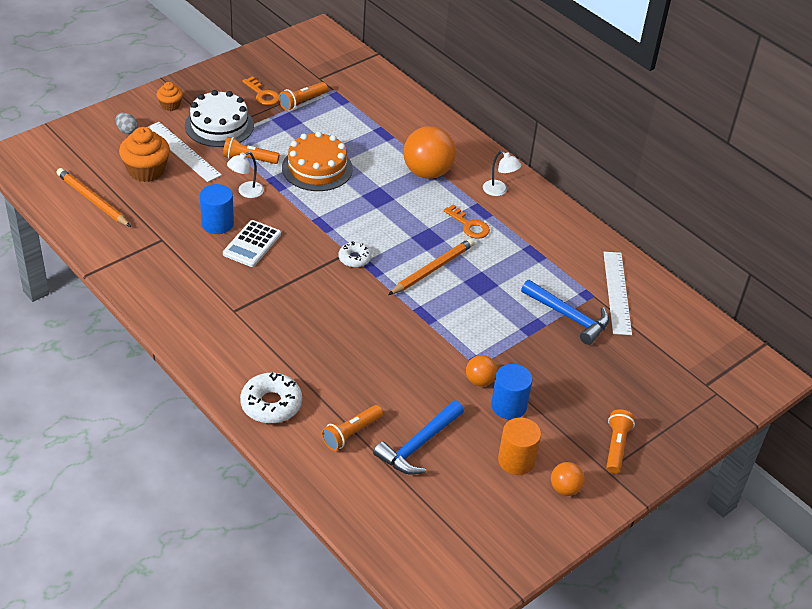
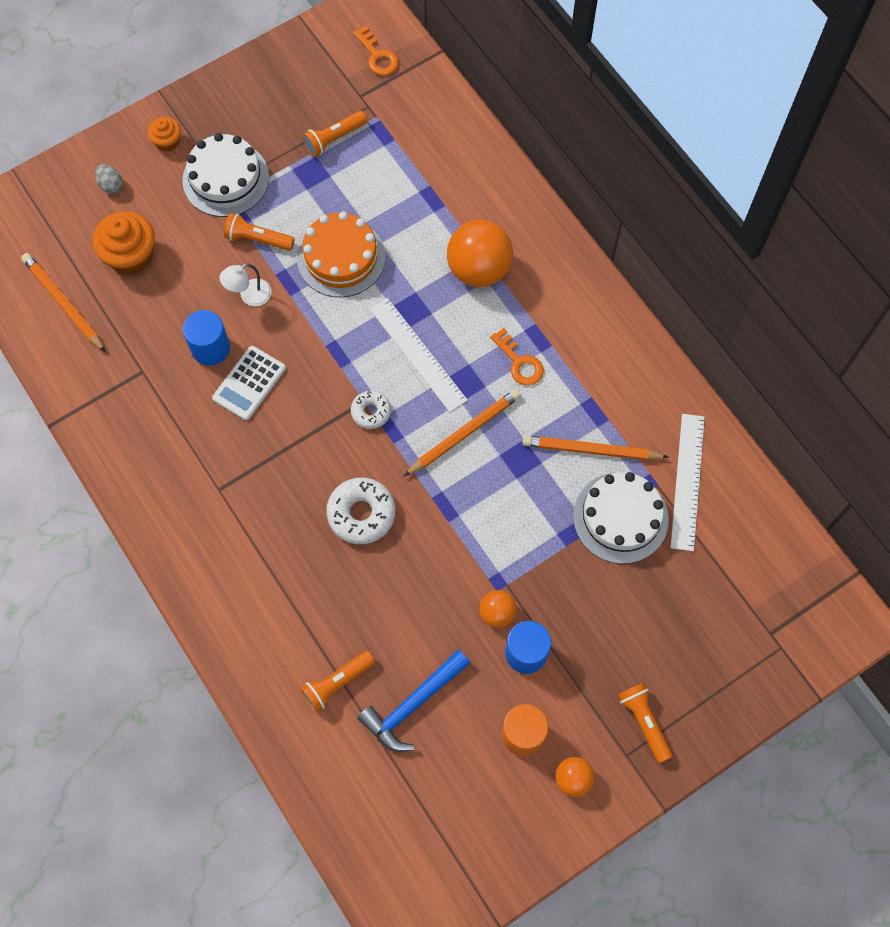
camera: 10 degrees right, 25 degrees up
(182, 151) = (177, 223): white ruler -> white ruler (418, 354)
(263, 94) = (285, 124): orange key -> orange key (377, 56)
(271, 404) = (250, 635): white donut -> white donut (361, 514)
(499, 191) = (566, 304): white lamp -> none
(536, 276) = (591, 450): none -> orange pencil
(568, 316) = (620, 518): blue hammer -> white cake
(616, 447) = (644, 721): orange flashlight -> orange flashlight turned 45 degrees counterclockwise

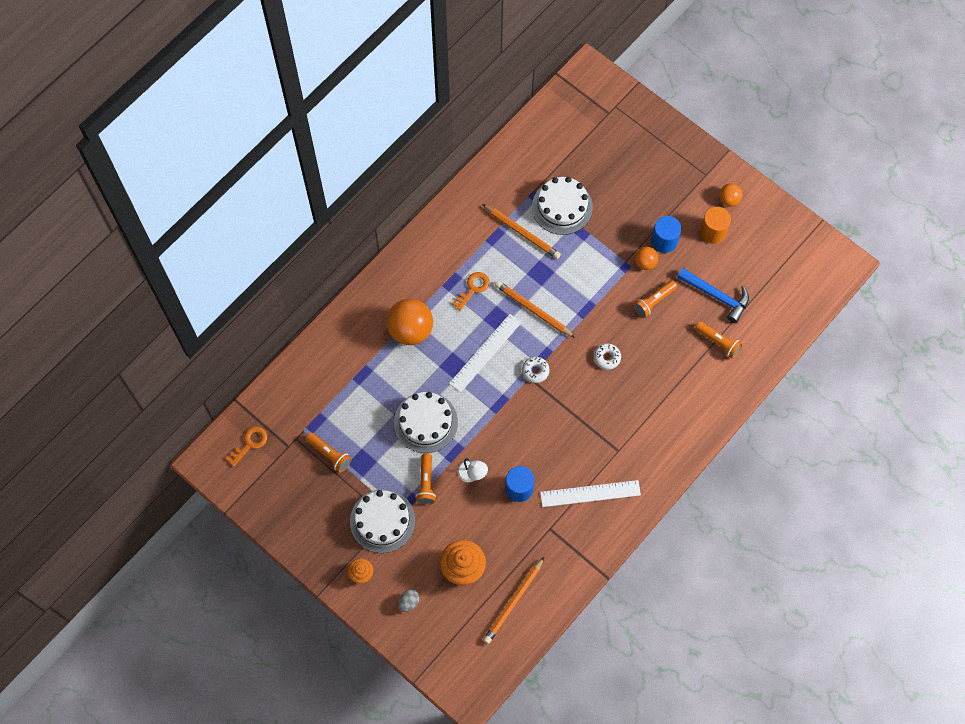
camera: 105 degrees left, 0 degrees up
(249, 383) = (537, 454): white calculator -> none
(341, 257) = (425, 422): orange cake -> white cake
(361, 514) = (607, 358): white donut -> white donut, size x0.60
(591, 450) = (522, 233): orange pencil -> orange pencil turned 45 degrees counterclockwise
(644, 721) = (683, 169): orange flashlight -> orange flashlight (654, 301)
(687, 481) = (526, 174): white ruler -> white ruler (590, 493)

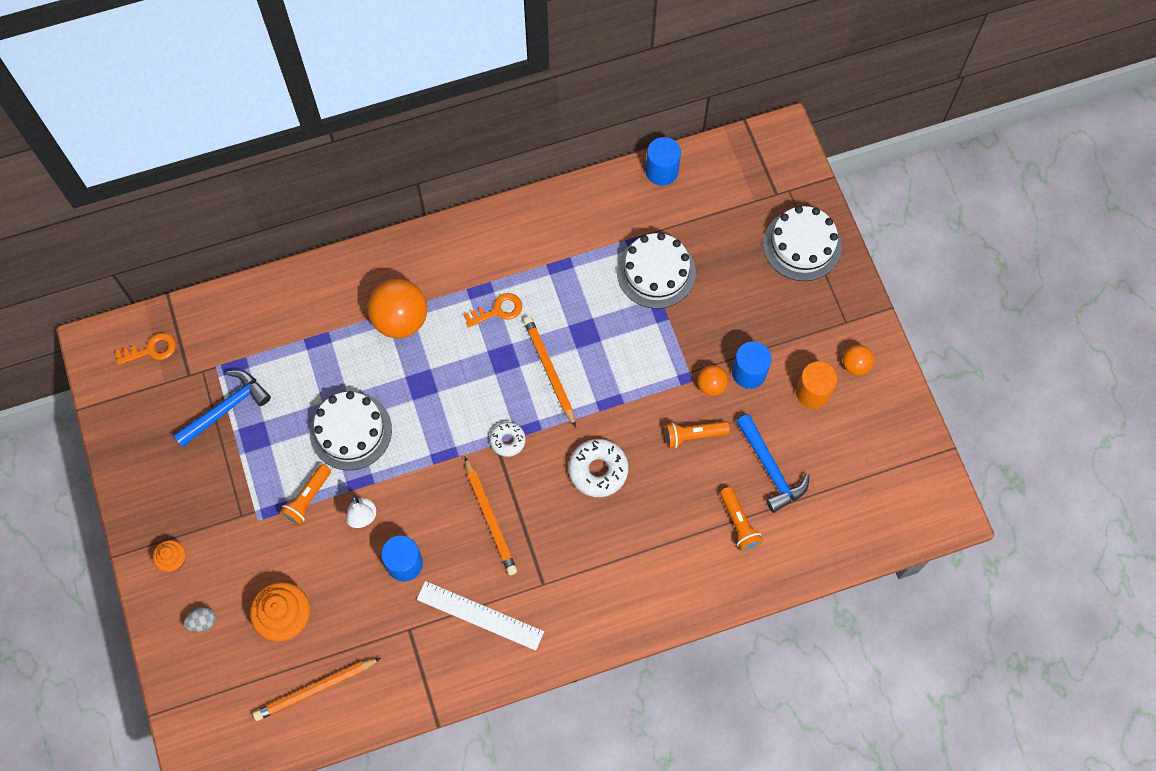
camera: 30 degrees right, 0 degrees up
(329, 454) = (226, 408): orange flashlight -> blue hammer
(382, 521) = (234, 514): white cake -> white cake (802, 245)
(485, 353) = (465, 389): white ruler -> none
(522, 233) = (592, 277): orange pencil -> orange pencil (490, 518)
(523, 137) = (661, 171): none -> blue cylinder
(607, 358) = (598, 470): white donut -> white donut, size x1.66

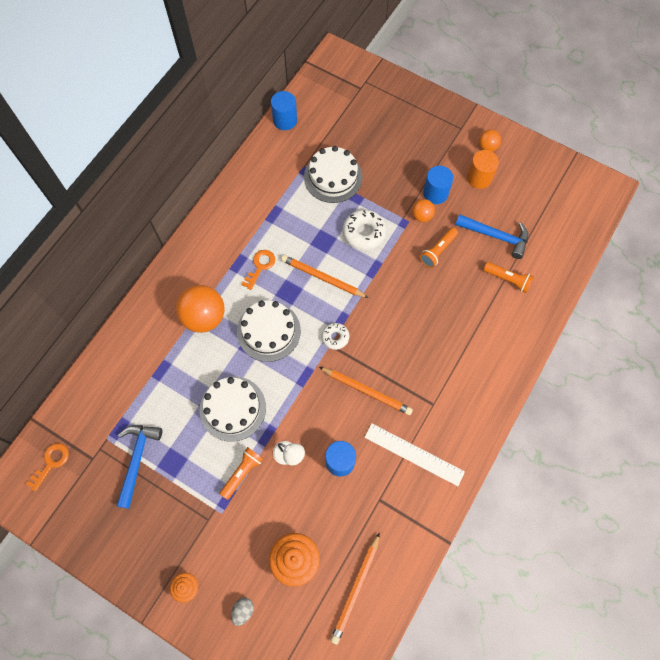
camera: 40 degrees left, 0 degrees up
(307, 499) = (242, 473): orange flashlight -> orange flashlight turned 135 degrees counterclockwise
(480, 615) = (414, 454): white ruler -> white ruler turned 45 degrees clockwise
(598, 470) = (403, 312): white donut -> white donut (364, 233)
(802, 245) = (399, 105): white cake -> white cake (268, 331)

